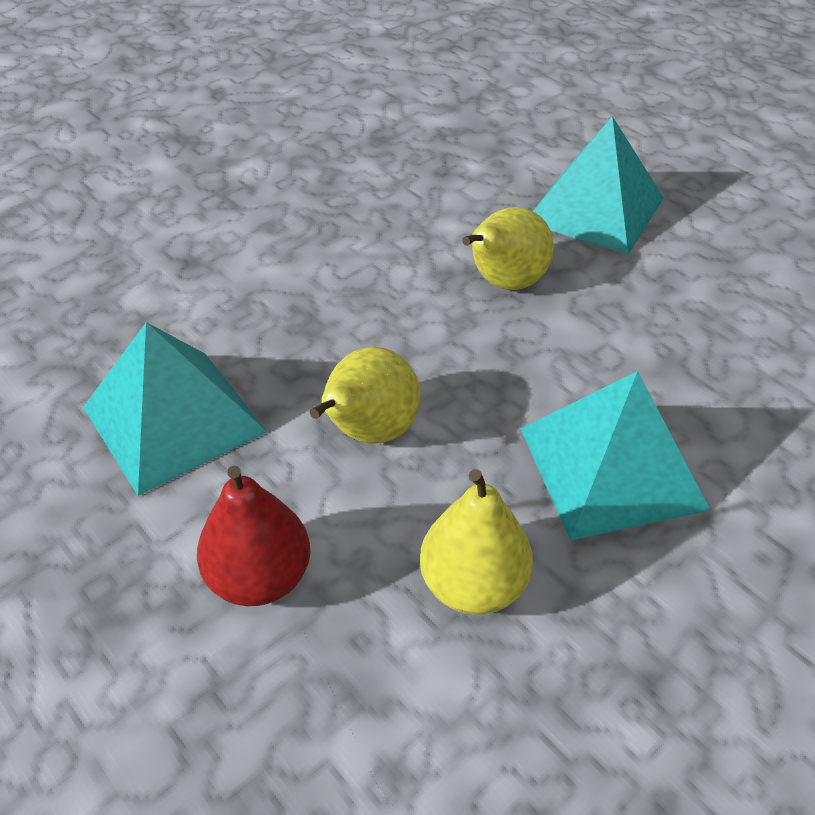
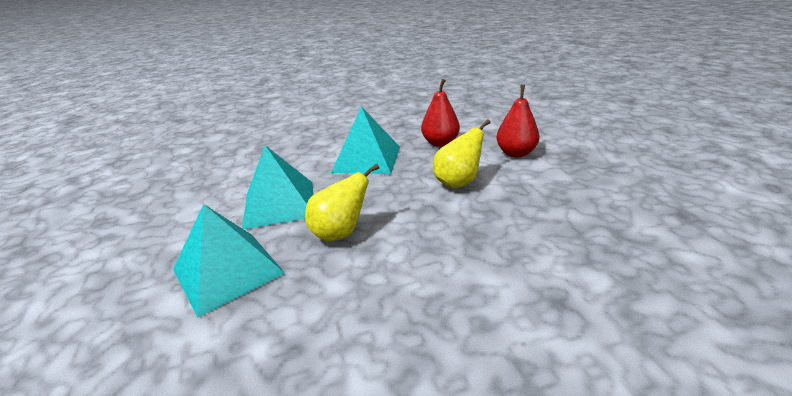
camera: 155 degrees left, 15 degrees down
(174, 419) = (557, 202): turquoise pyramid -> turquoise pyramid (279, 204)
(473, 585) = (440, 143): yellow pear -> red pear

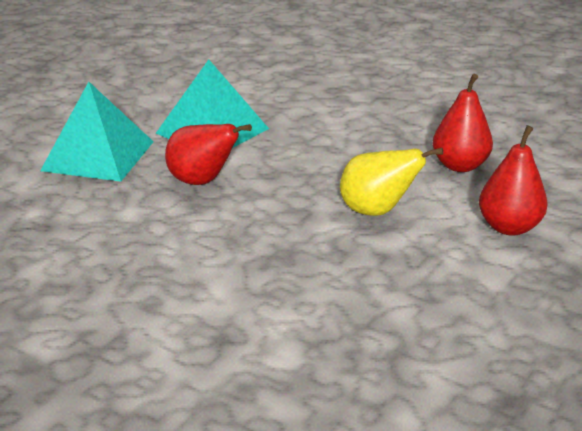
camera: 50 degrees right, 0 degrees up
(340, 233) = (202, 181): yellow pear -> red pear
(367, 159) = (355, 137): turquoise pyramid -> none

